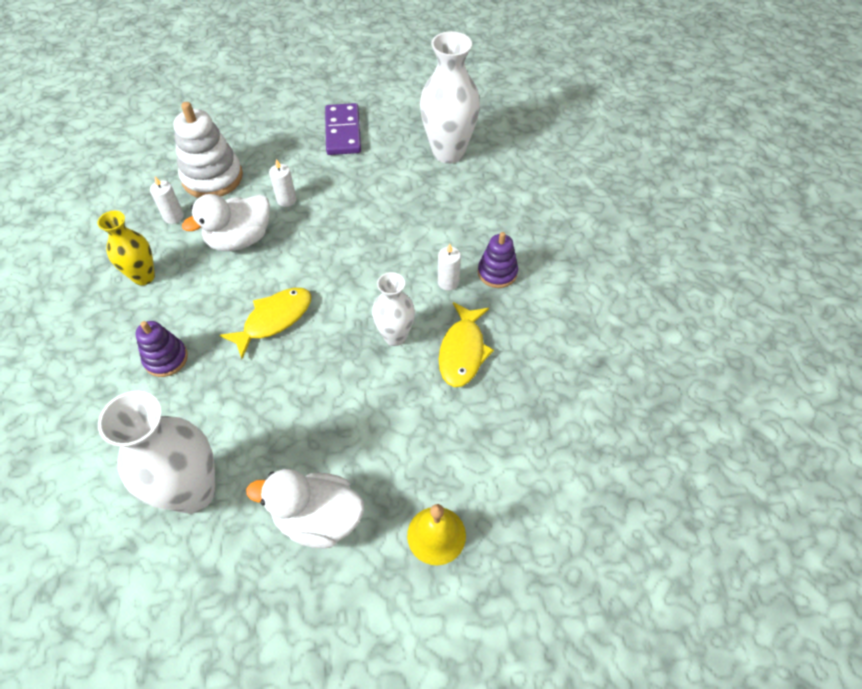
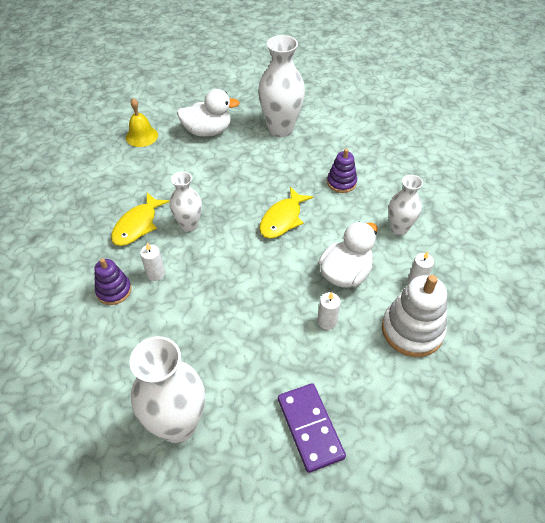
camera: 165 degrees right, 5 degrees down
(144, 277) = (399, 228): yellow vase -> white vase
(462, 351) = (137, 225): yellow fish -> yellow fish turned 150 degrees counterclockwise

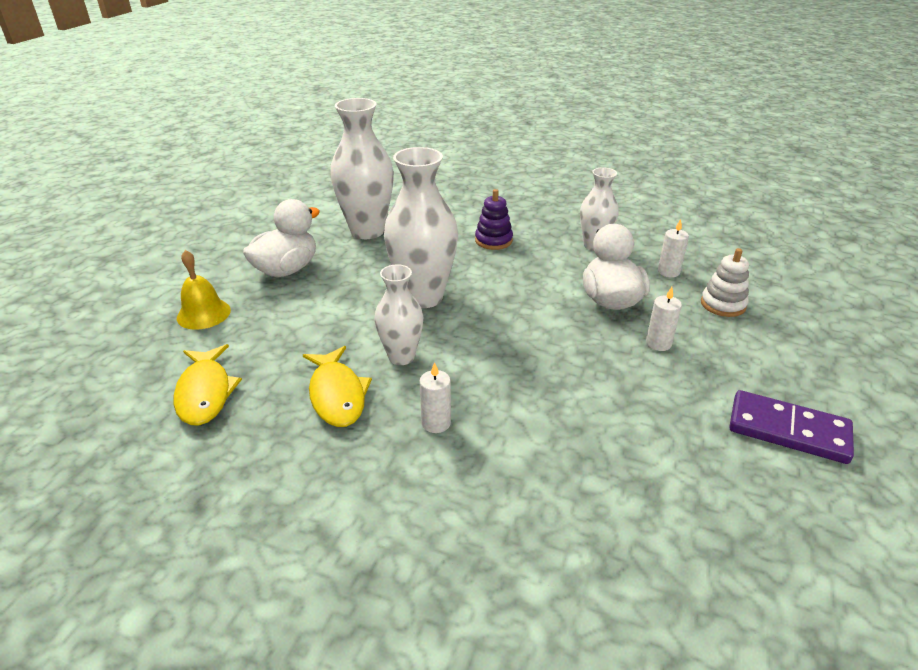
camera: 45 degrees left, 15 degrees down
(114, 290) = (413, 474): purple stacking toy -> none
(178, 425) = (695, 535): white vase -> white vase (423, 297)
(282, 219) = (488, 295): yellow fish -> yellow fish (205, 393)
(412, 330) = (723, 304): white stacking toy -> white stacking toy, size x0.59

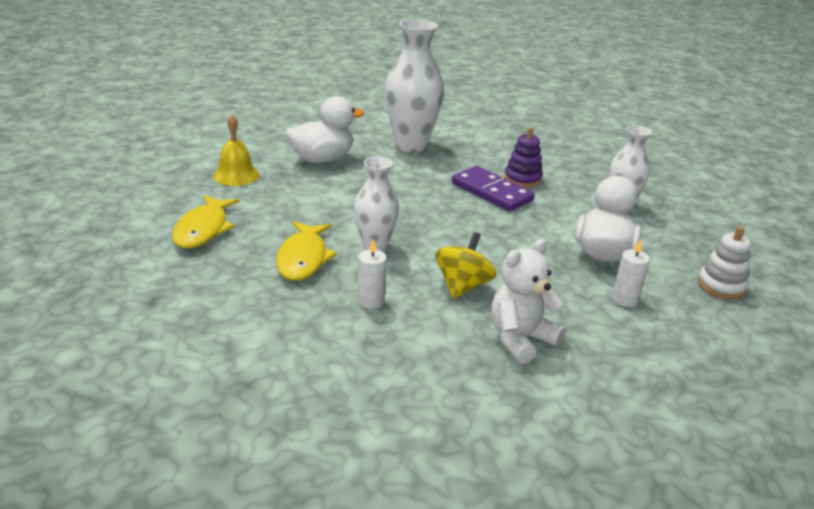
camera: 20 degrees right, 5 degrees down
(423, 297) = (425, 207): white vase -> none
(512, 376) = (463, 286): none -> yellow spinning top
(599, 417) = (520, 339): none -> white teddy bear
(668, 272) = (683, 245): white candle -> none
(788, 430) = (705, 404): purple domino -> purple domino (491, 192)

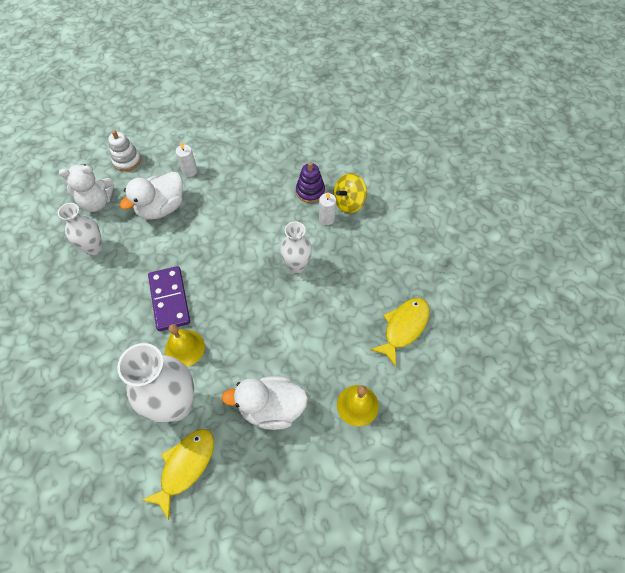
camera: 150 degrees left, 30 degrees up
(303, 259) = (348, 269): yellow fish -> yellow fish (185, 466)
(438, 170) = (184, 348): none -> yellow bell
(463, 286) = (268, 211): yellow spinning top -> yellow spinning top (349, 202)
(520, 339) = (268, 167): white teddy bear -> white teddy bear (97, 202)
(522, 179) = (128, 309): purple stacking toy -> purple stacking toy (310, 191)

